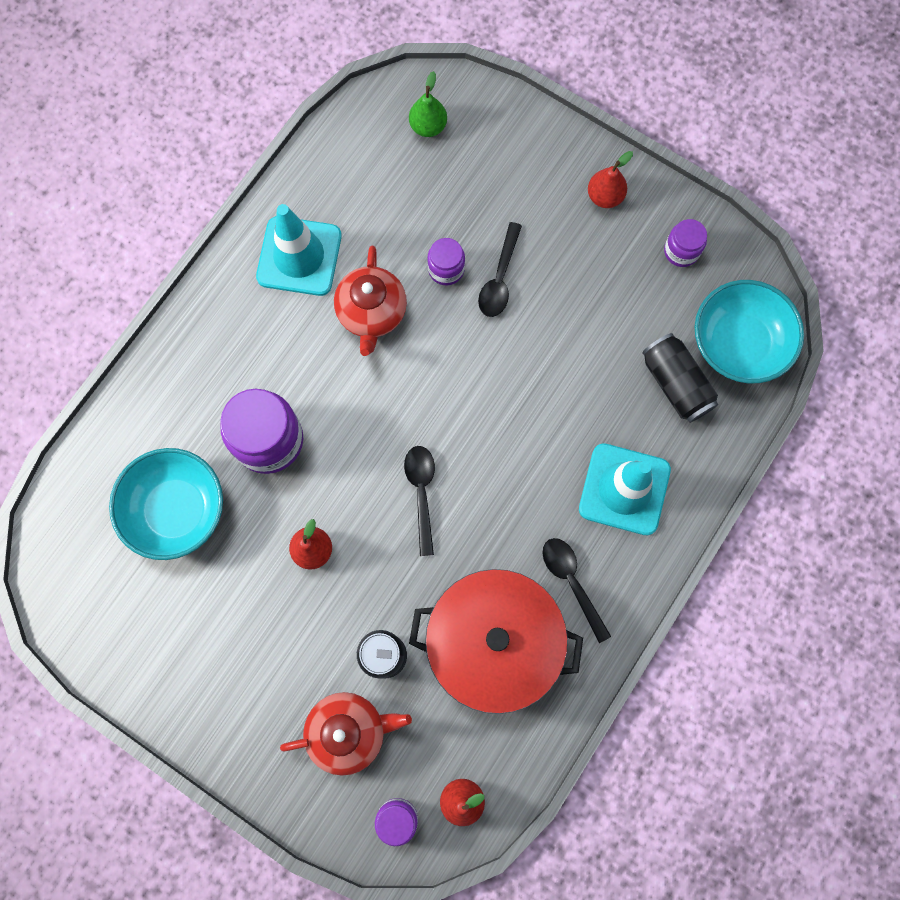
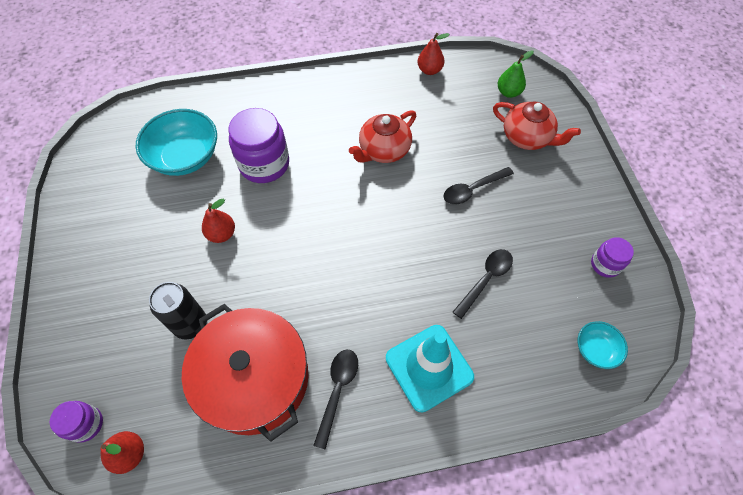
camera: 45 degrees right, 15 degrees down
(299, 256) = (376, 98): turquoise traffic cone -> none
(348, 731) = (124, 345): red teapot -> red teapot (527, 137)
(421, 493) = (308, 258): black spoon -> black spoon (485, 279)
(446, 269) = (447, 162): purple jar -> none
(605, 196) = (581, 198): red pear -> red pear (429, 70)
(675, 384) = (527, 336): black can -> none
(738, 343) = (596, 349): turquoise bowl -> turquoise bowl, size x0.51

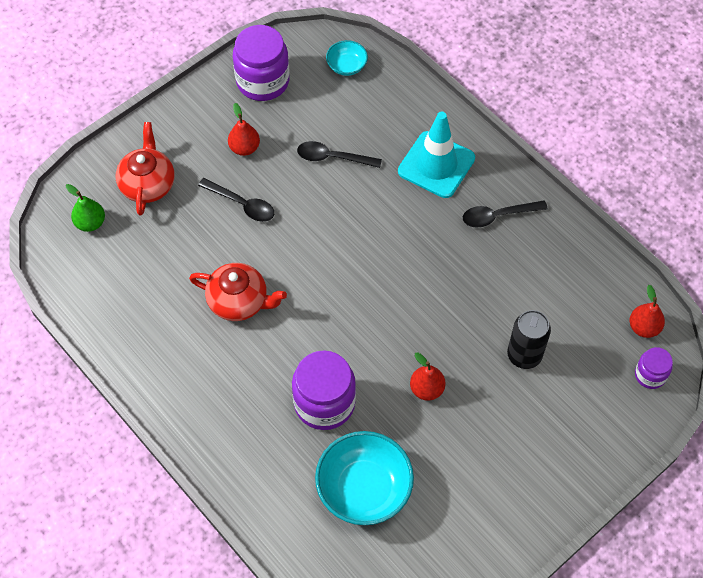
camera: 120 degrees left, 0 degrees up
(254, 379) = (531, 278): red pot -> none
(429, 70) = (96, 312): red pear -> red pear (244, 148)
(605, 264) = (263, 81): purple jar -> purple jar, size x1.88

